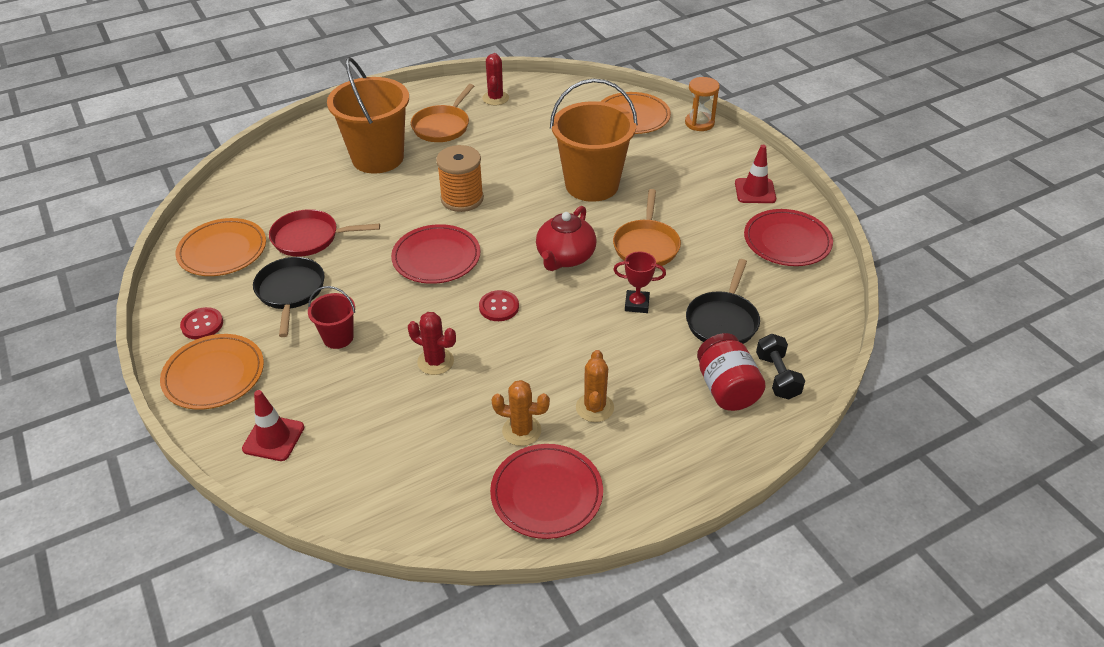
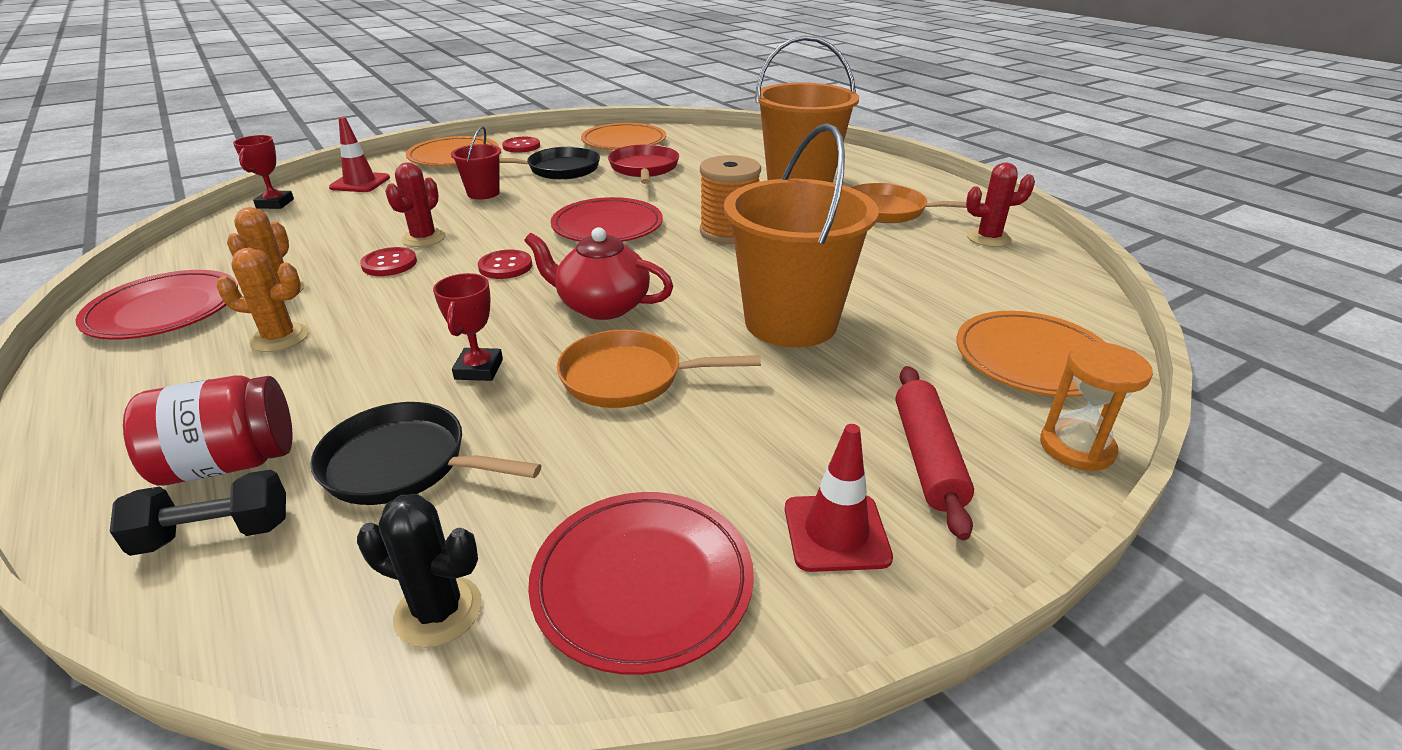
camera: 85 degrees right, 10 degrees down
(315, 495) = (275, 203): none -> red trophy
(482, 373) = (389, 264): none -> red button
(708, 161) = (927, 457): none -> red rolling pin
(809, 294) = (438, 611): none -> black cactus

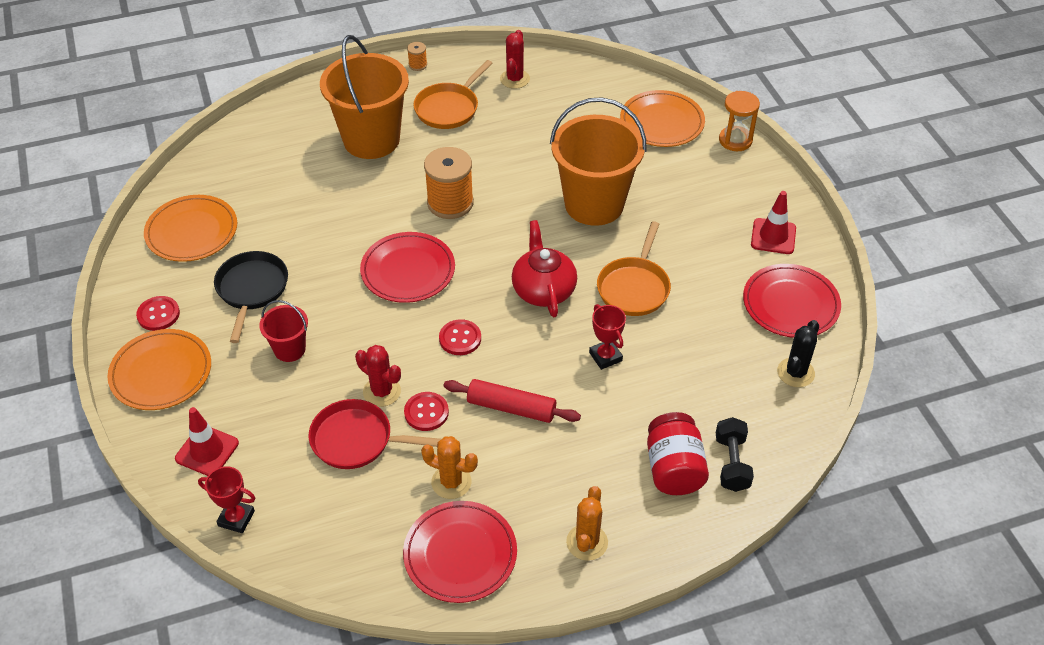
camera: 75 degrees left, 15 degrees up
(280, 338) = (531, 468): orange cactus -> orange cactus (587, 542)
(403, 464) = (692, 389): black pan -> none
(479, 369) = (605, 357): red trophy -> red trophy turned 45 degrees clockwise
(602, 306) = (543, 289): red teapot -> red teapot turned 135 degrees clockwise
(644, 169) = (282, 229): red pan -> red pan (357, 440)
(927, 457) = (731, 191): red rolling pin -> red rolling pin (511, 408)
(944, 187) = (418, 65): none -> orange spool

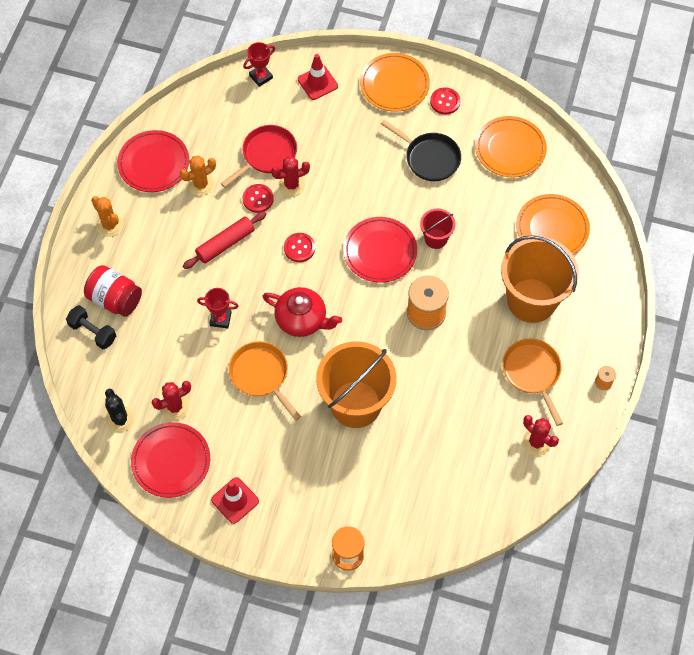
camera: 125 degrees right, 15 degrees up
(289, 349) = (362, 155): red bucket -> red bucket (436, 238)
(662, 122) = (407, 515): orange plate -> orange plate (552, 228)
(736, 335) = (175, 407): none -> red cactus

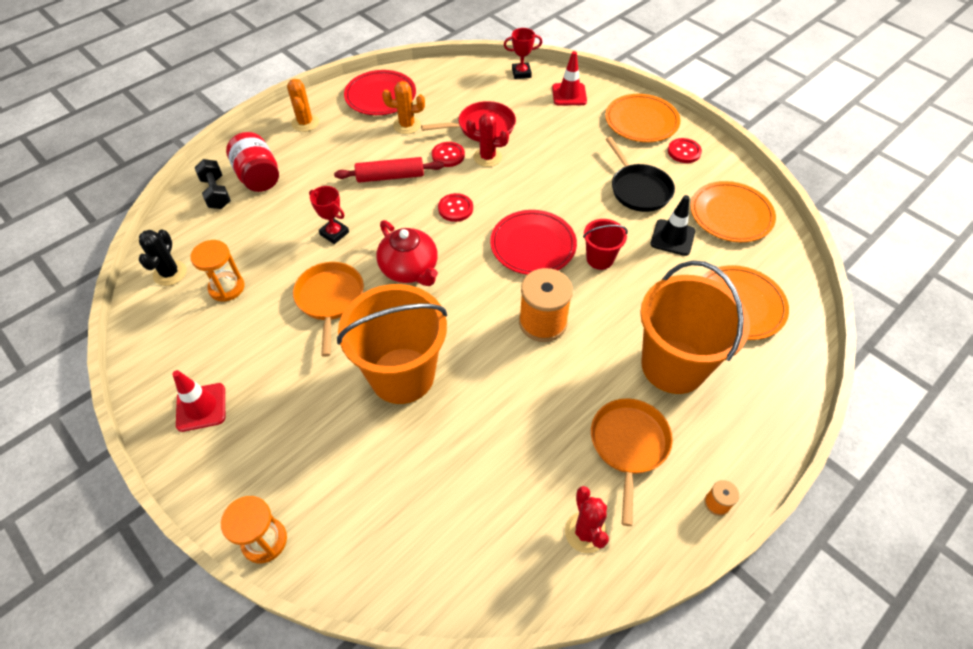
camera: 30 degrees right, 10 degrees down
(171, 461) = (178, 335): red plate -> none
(175, 407) = (227, 288): red cactus -> orange hourglass
(478, 192) = (672, 237): none -> black traffic cone

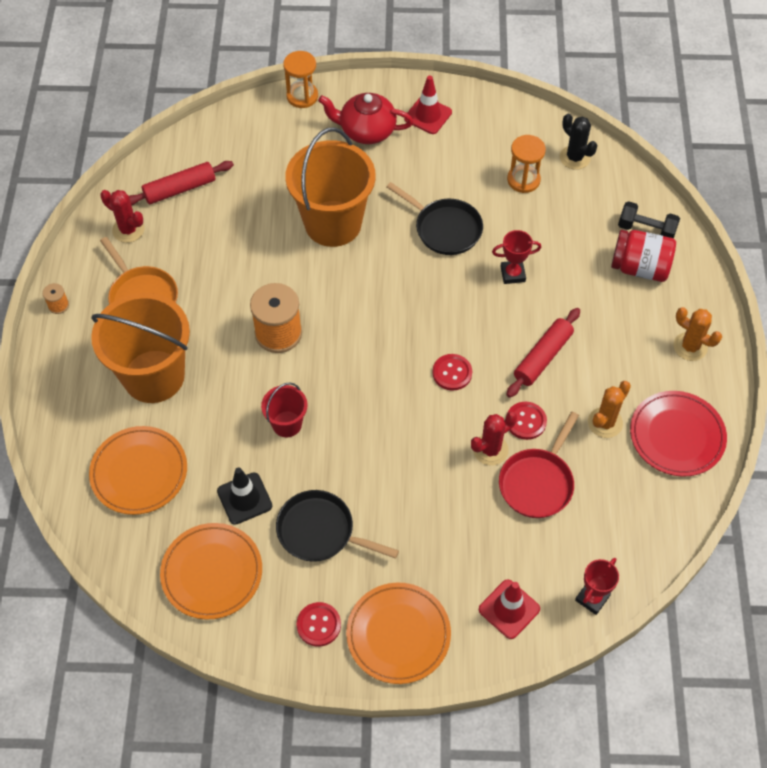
camera: 135 degrees right, 5 degrees up
(330, 300) = (444, 228): orange pan -> black pan
(410, 269) = (420, 294): red teapot -> red teapot (366, 131)
(494, 536) = (180, 189): none -> red rolling pin
(533, 245) = (352, 391): red plate -> none

